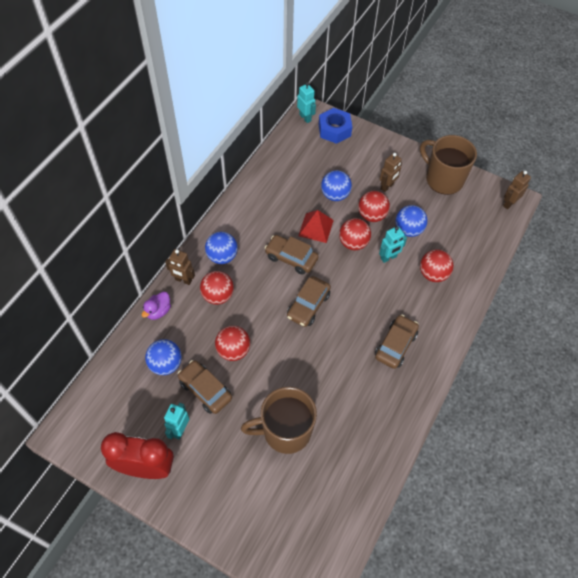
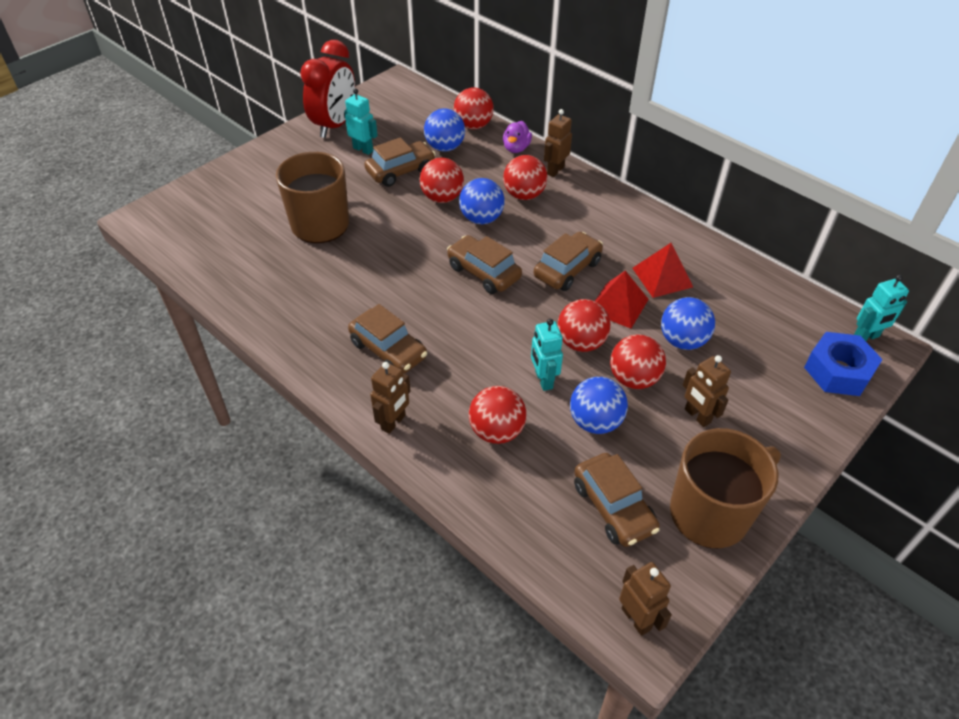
camera: 105 degrees right, 10 degrees down
(130, 349) = (473, 126): none -> red ball
(158, 311) = (516, 148): purple duck -> purple duck turned 120 degrees counterclockwise
(222, 256) = (584, 206): blue ball -> blue ball (481, 219)
(284, 208) = (662, 277): none -> red pyramid
(448, 327) = (393, 422): none -> brown robot
(457, 217) = (613, 507): none -> brown car

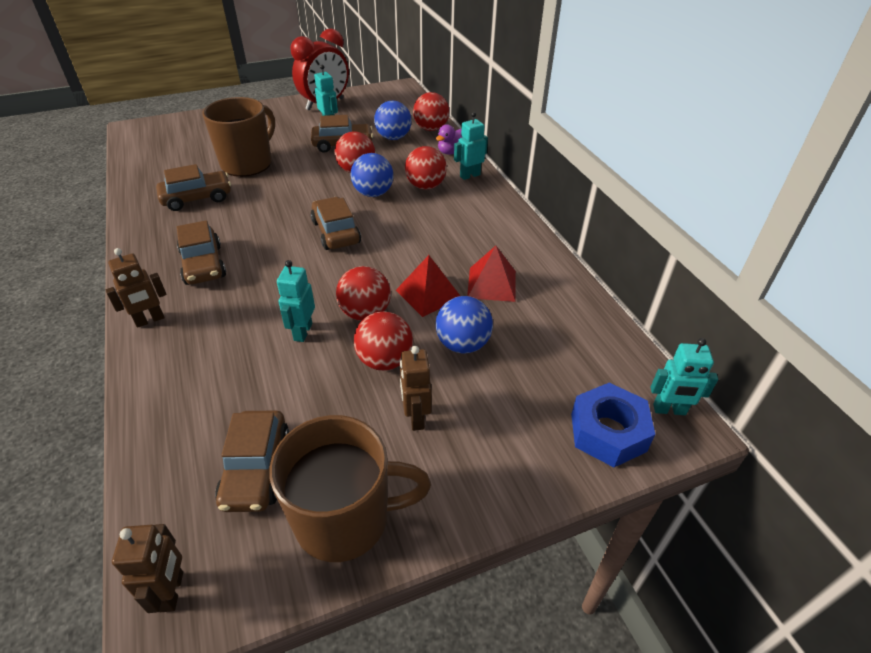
camera: 25 degrees right, 5 degrees down
(497, 431) = (222, 359): red ball -> none
(555, 170) = (469, 175): brown robot -> turquoise robot
(567, 269) = (409, 251): brown car -> brown car (197, 198)
(595, 421) = (314, 384): blue ball -> none

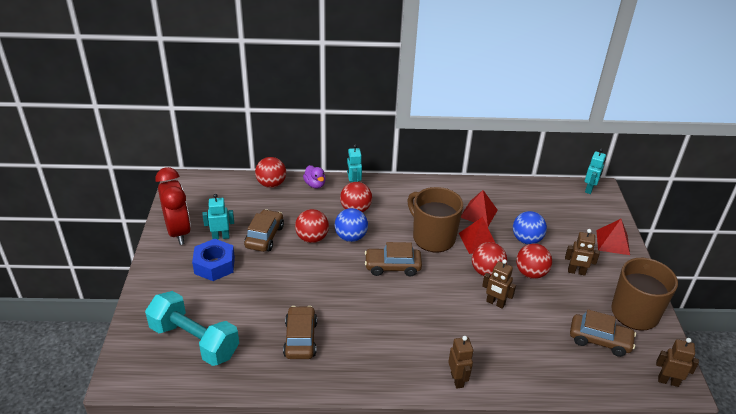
camera: 70 degrees left, 5 degrees down
(182, 147) = (194, 341): none -> turquoise dumbbell
(203, 265) = (401, 344): brown car -> none
(248, 163) = (258, 299): brown mug -> brown mug (432, 237)
(302, 332) = (495, 303): turquoise robot -> brown robot
(393, 137) = (272, 207): blue ball -> none
(530, 464) = (613, 242): none -> red pyramid
(608, 432) = (598, 212): blue nut -> blue nut (214, 265)

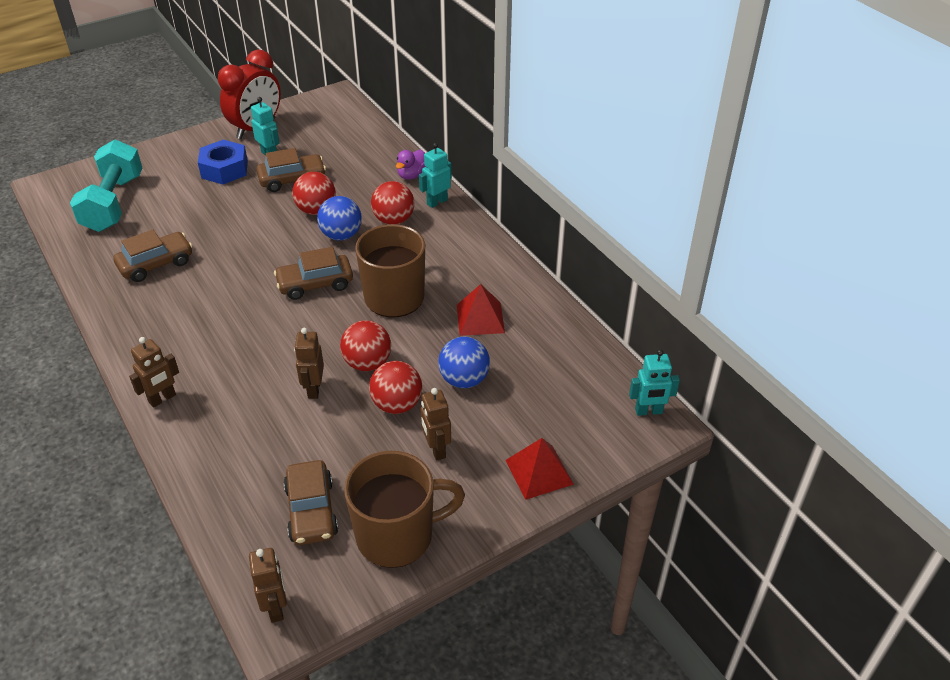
camera: 60 degrees right, 5 degrees up
(271, 184) = (383, 148): red ball -> none
(392, 267) = (315, 284): brown car -> brown car turned 75 degrees counterclockwise
(478, 241) = (422, 336): red pyramid -> none

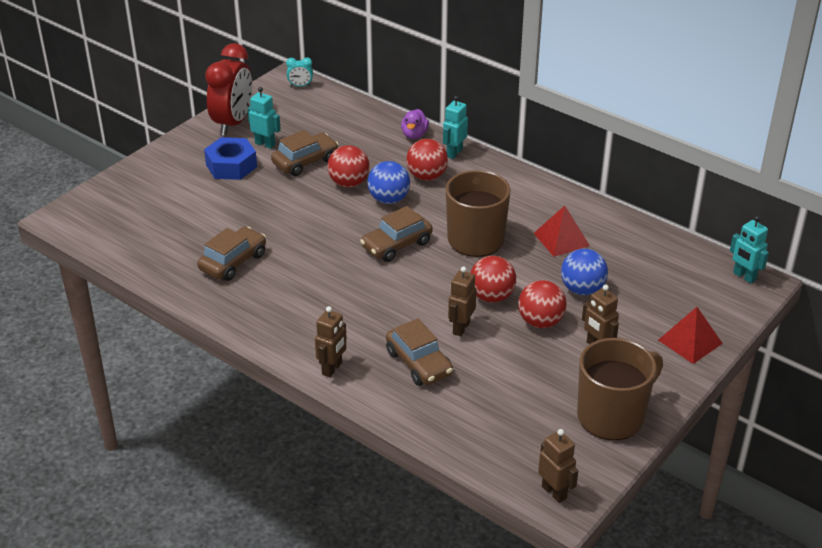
camera: 20 degrees left, 5 degrees down
(113, 203) = (145, 219): turquoise dumbbell -> none
(311, 511) = (530, 417): brown car -> brown car (419, 363)
(313, 389) = (461, 328): brown robot -> brown robot turned 45 degrees clockwise
(341, 105) = (300, 86): none -> turquoise clock
(648, 411) = (744, 276): turquoise robot -> turquoise robot turned 75 degrees clockwise

